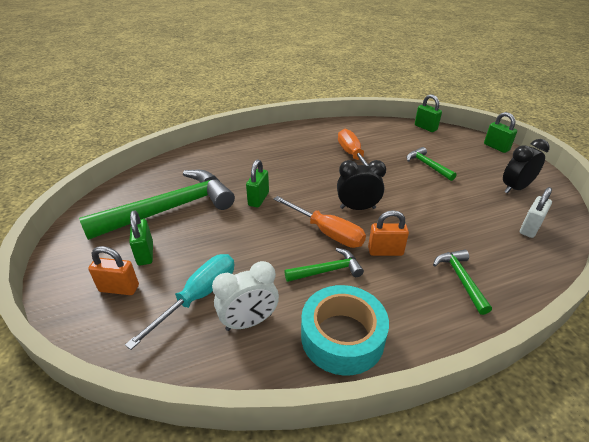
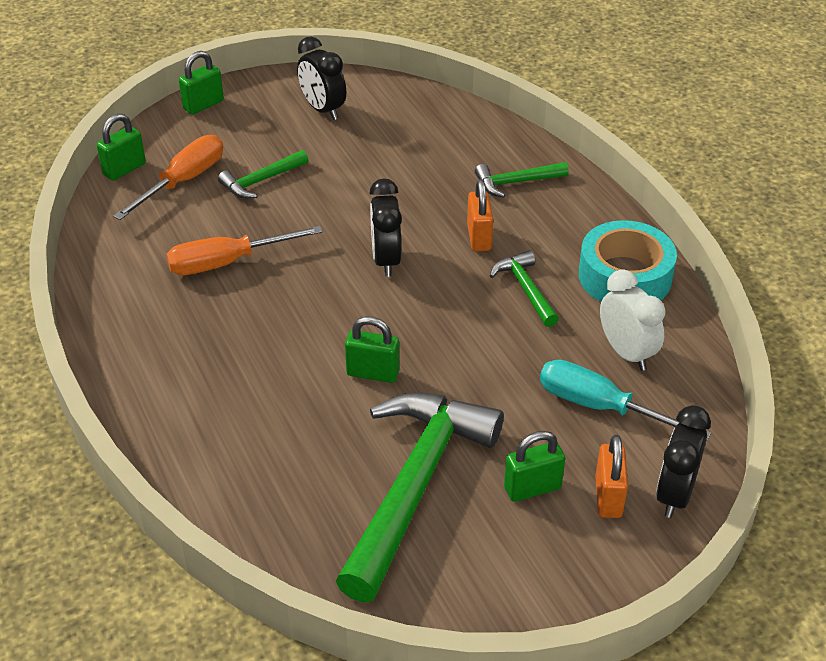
camera: 95 degrees left, 5 degrees up
(101, 326) = (675, 494): none -> black clock
(170, 209) = (414, 486): green hammer -> green hammer turned 60 degrees clockwise
(327, 232) = (448, 291): orange screwdriver -> orange screwdriver (183, 181)
(530, 228) = (413, 116): white padlock -> none

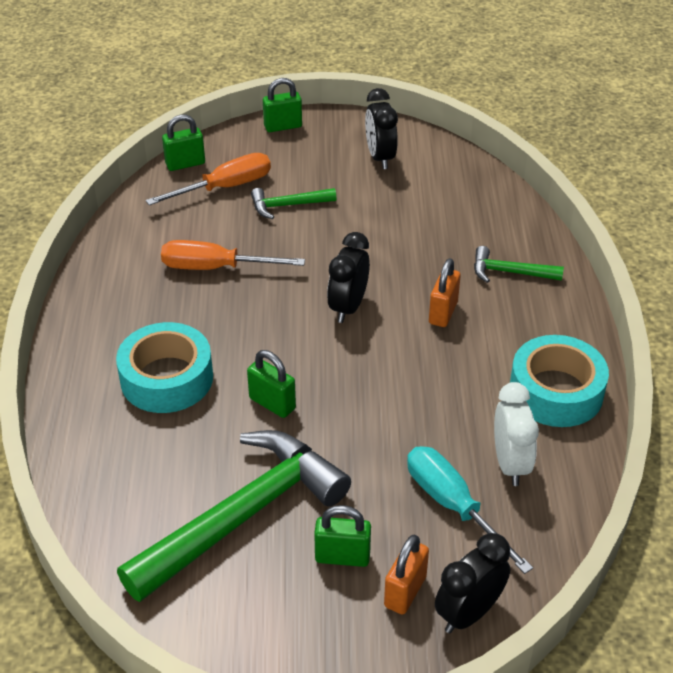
camera: 25 degrees right, 0 degrees up
(250, 384) = (167, 378): none -> turquoise tape
(525, 289) = (454, 374): green hammer -> none

